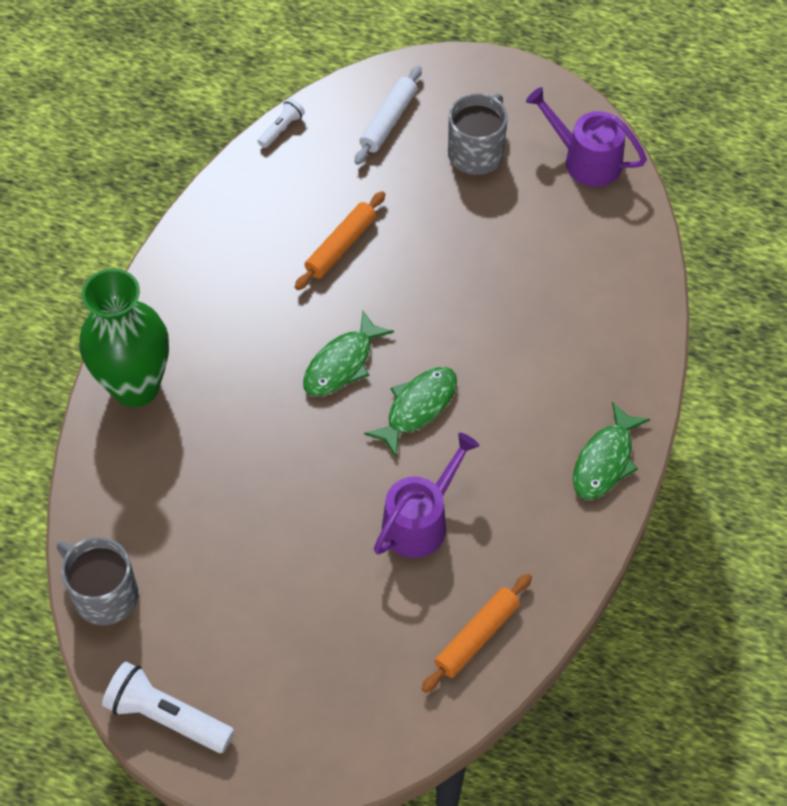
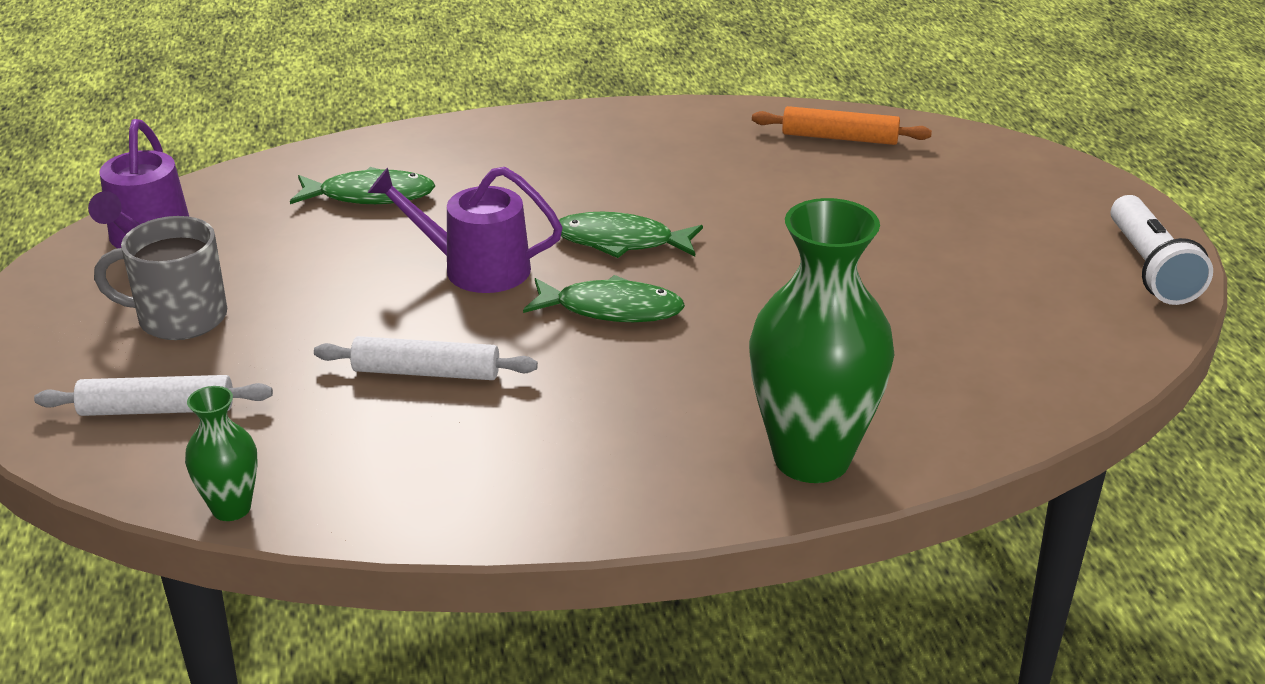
camera: 120 degrees left, 25 degrees down
(104, 594) = (1095, 362): grey mug -> none
(281, 129) = (231, 508): white flashlight -> green vase
(341, 246) = (426, 372): orange rolling pin -> white rolling pin
(420, 521) = (757, 199): purple watering can -> purple watering can (476, 268)
(605, 461) = (576, 126): green fish -> green fish (370, 195)

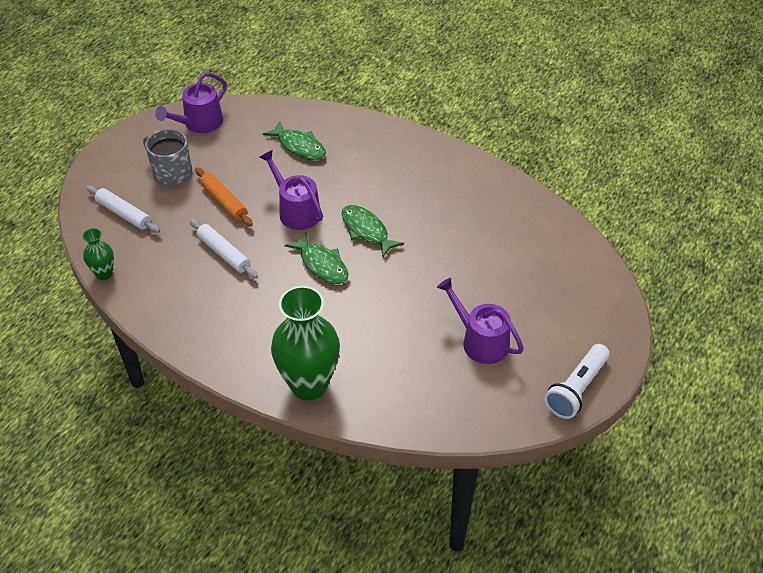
camera: 40 degrees right, 15 degrees up
(839, 138) = (534, 225): orange rolling pin -> orange rolling pin (224, 201)
(962, 281) = (480, 341): none -> purple watering can

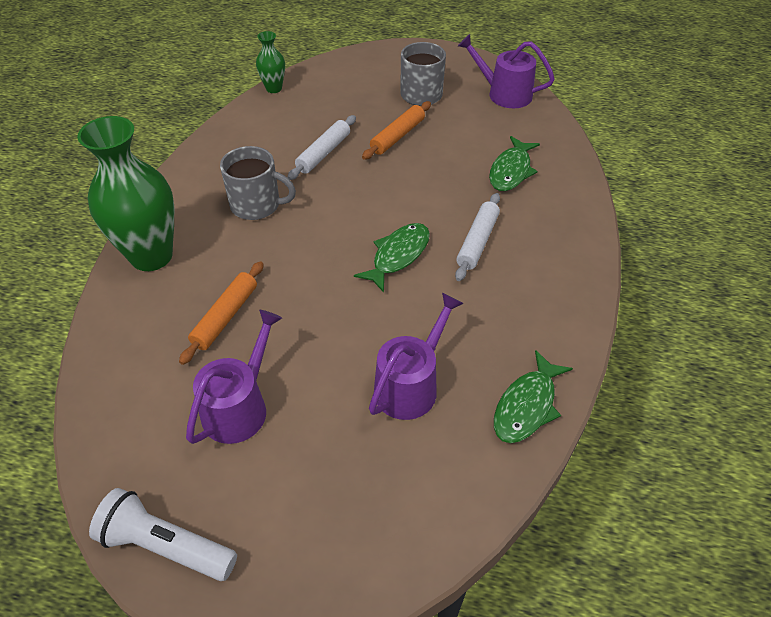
camera: 75 degrees right, 0 degrees up
(124, 214) = (354, 80): white rolling pin -> white rolling pin (477, 241)
(273, 307) = (256, 205): none -> grey mug
(296, 211) = (406, 191): purple watering can -> purple watering can (410, 385)
(322, 264) = (330, 229): green fish -> green fish (527, 406)
(394, 341) = (225, 317): none -> orange rolling pin

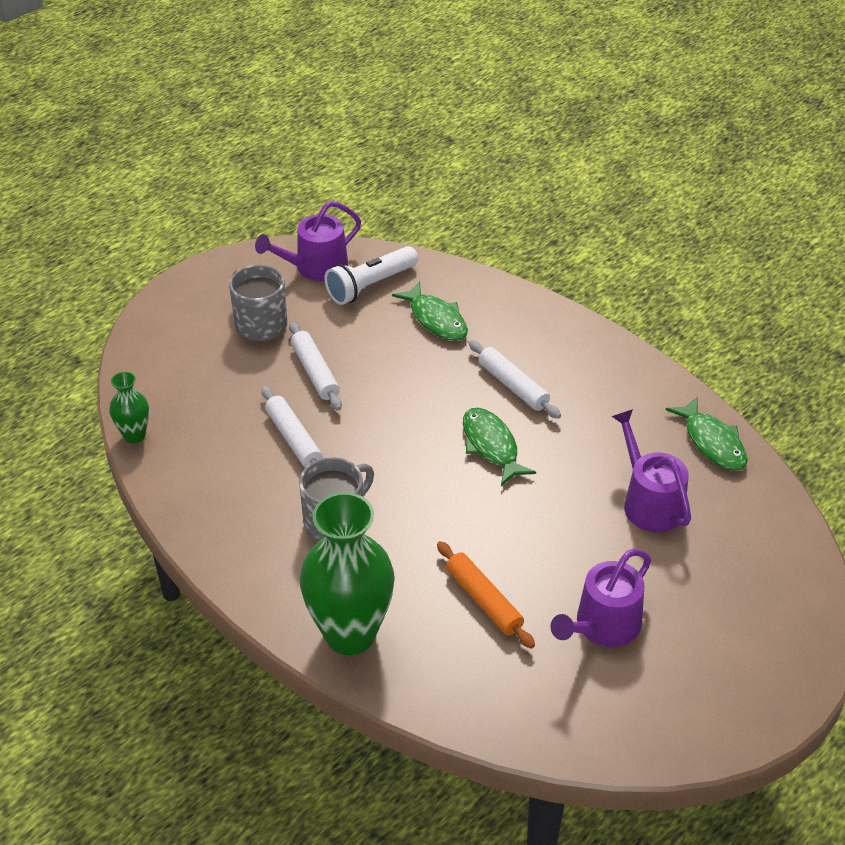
camera: 60 degrees left, 5 degrees down
(166, 546) = (720, 721): white flashlight -> white flashlight (370, 286)
(239, 407) = (603, 626): purple watering can -> purple watering can turned 105 degrees counterclockwise
(397, 136) = (315, 372): orange rolling pin -> white rolling pin

